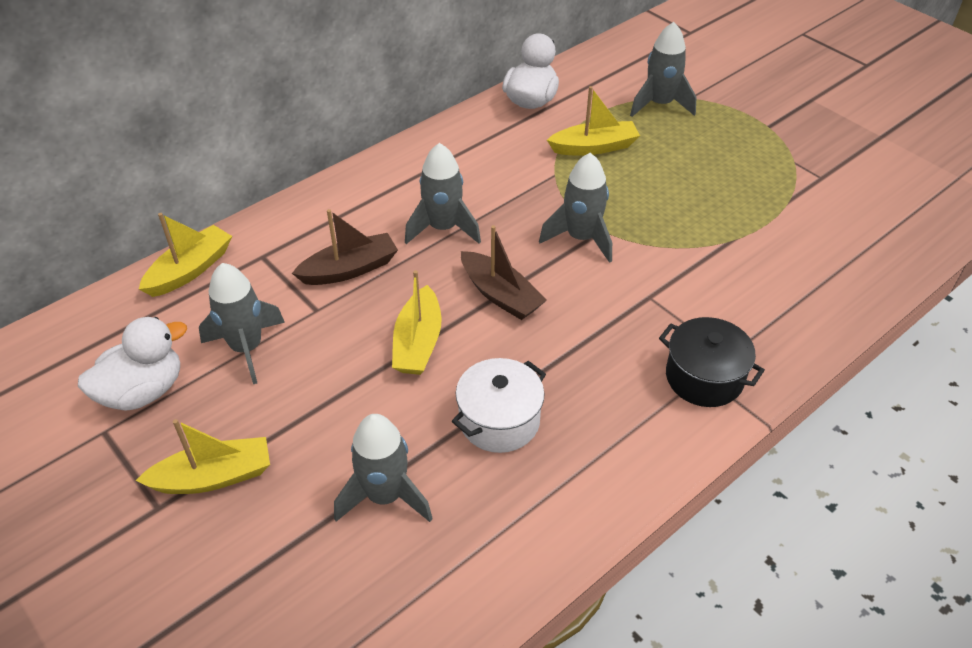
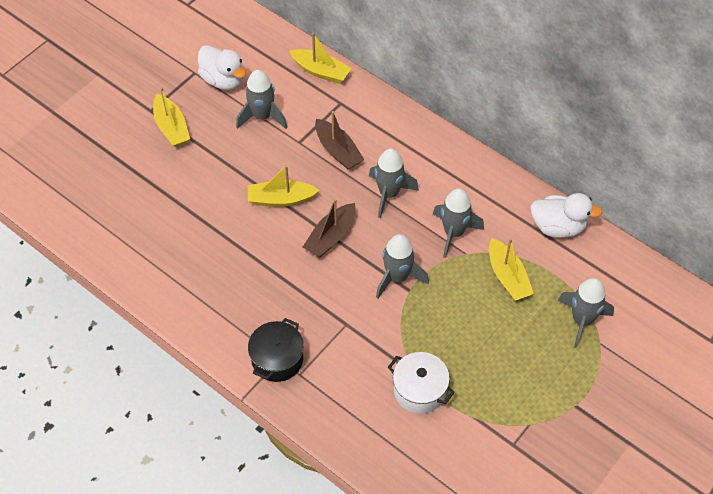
camera: 80 degrees right, 10 degrees up
(385, 496) = (168, 205): grey rocket -> grey rocket (453, 233)
(499, 421) = (226, 250): white pot -> white pot (419, 390)

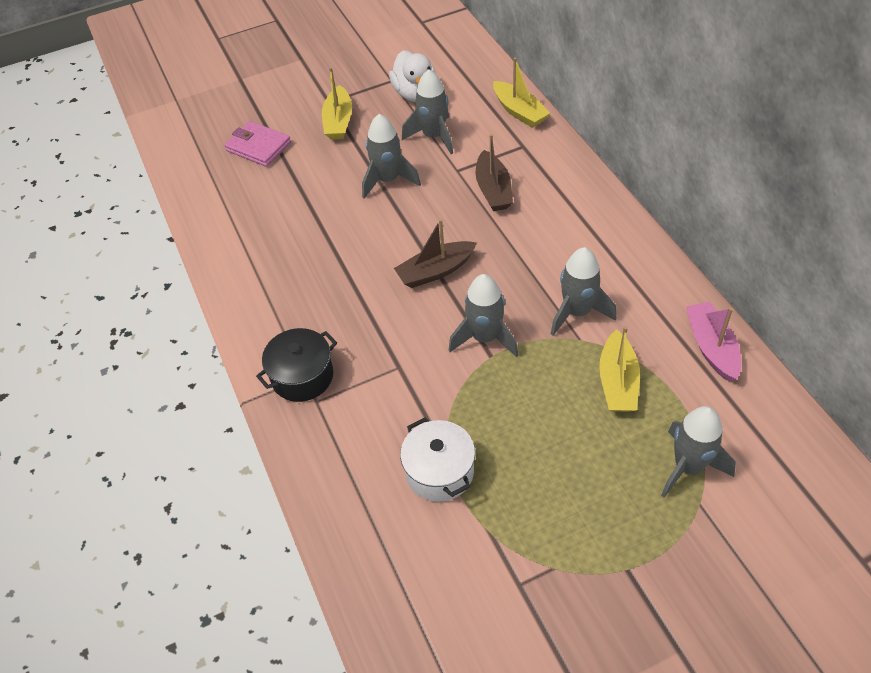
camera: 30 degrees right, 5 degrees down
(114, 174) = (258, 147): none -> pink wallet
(281, 199) = (405, 218): yellow boat -> none
(389, 194) = (525, 249): grey rocket -> grey rocket (388, 180)
(558, 226) = (711, 347): white duck -> pink boat

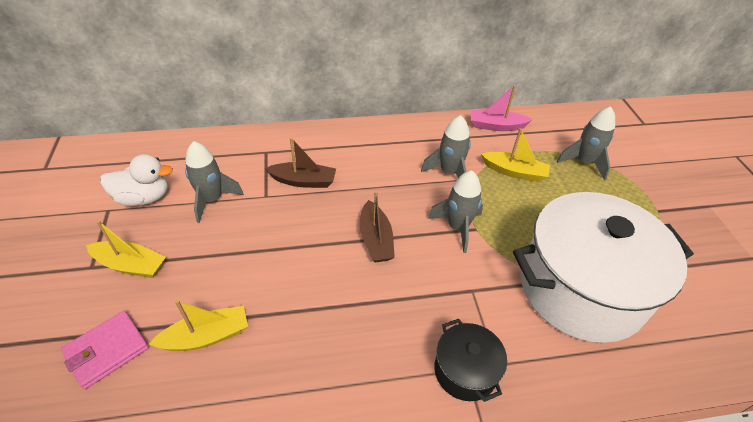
camera: 80 degrees left, 5 degrees down
(388, 180) = (246, 245): grey rocket -> none
(439, 472) = (581, 288): white pot -> white pot, size x2.25
(519, 111) = (225, 143): yellow boat -> yellow boat (206, 336)

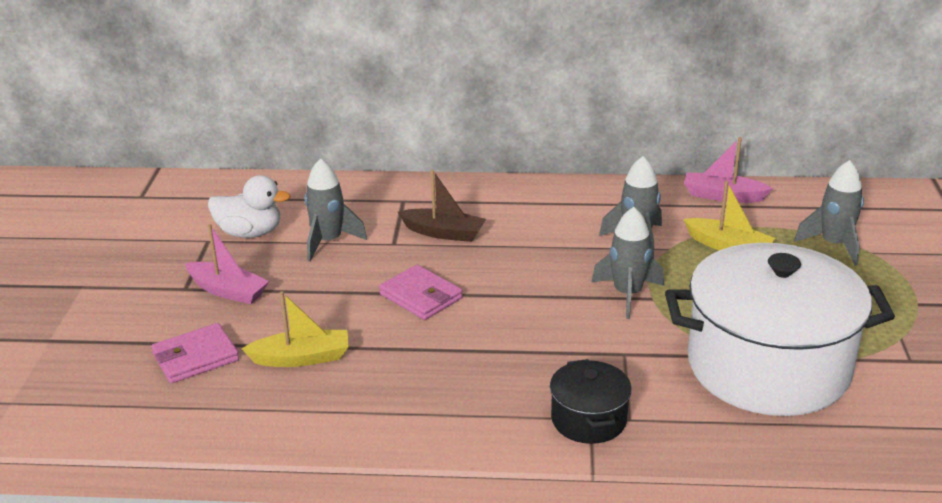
camera: 15 degrees right, 15 degrees down
(131, 265) = (228, 291): yellow boat -> pink boat
(298, 250) = (421, 296): none -> pink wallet
(376, 239) = (518, 296): brown boat -> none

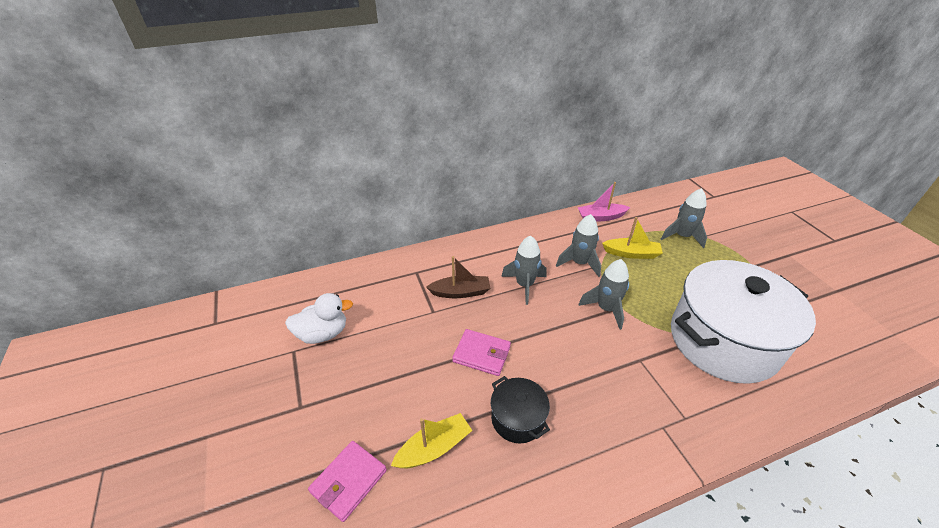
camera: 25 degrees left, 10 degrees up
(228, 291) = (337, 398): pink boat -> none
(329, 241) = (387, 324): grey rocket -> grey rocket (524, 285)
(588, 419) = (663, 429): black pot -> black pot (517, 419)

